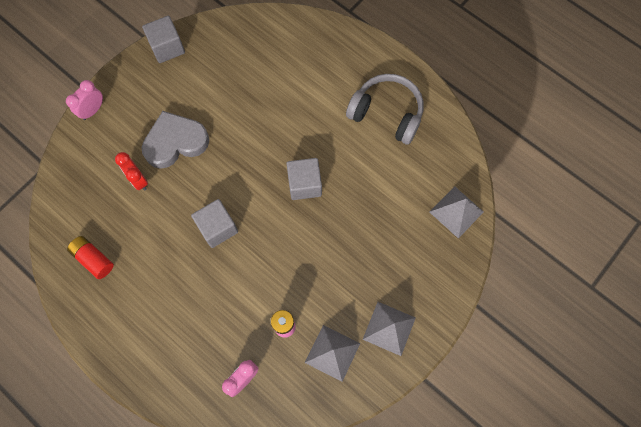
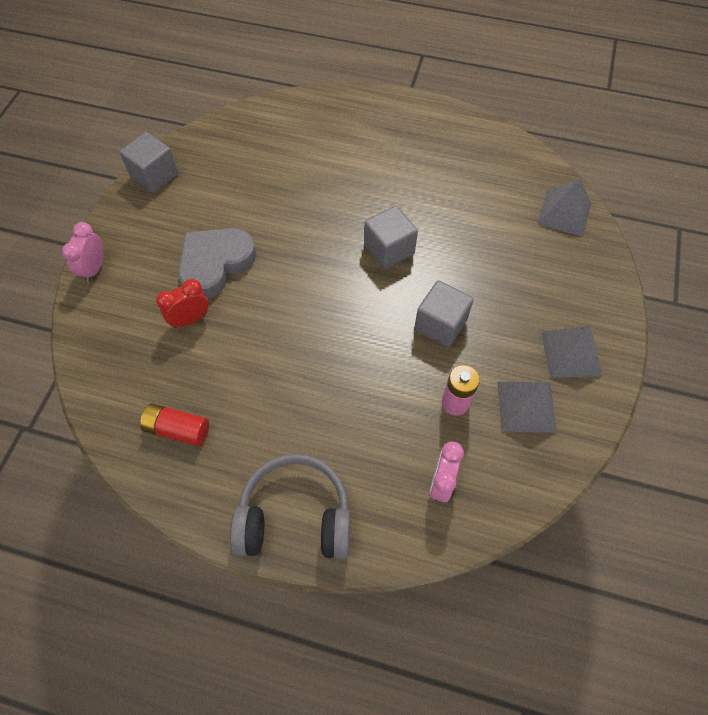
camera: 25 degrees left, 10 degrees down
(138, 180) = (190, 319): red clock -> red clock turned 120 degrees clockwise
(217, 228) = (315, 332): grey cube -> grey cube (440, 324)
(386, 113) = (435, 152): grey headphones -> grey headphones (295, 516)

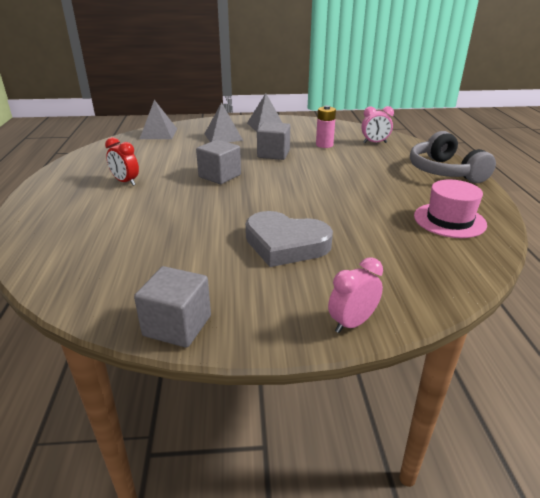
camera: 110 degrees left, 30 degrees down
(94, 268) = (352, 323): pink clock -> pink clock turned 150 degrees clockwise
(178, 429) = (449, 220): red battery -> pink hat
(190, 319) = (355, 241): red clock -> red clock (125, 182)
(526, 406) = (309, 131): grey pyramid -> grey pyramid (223, 137)

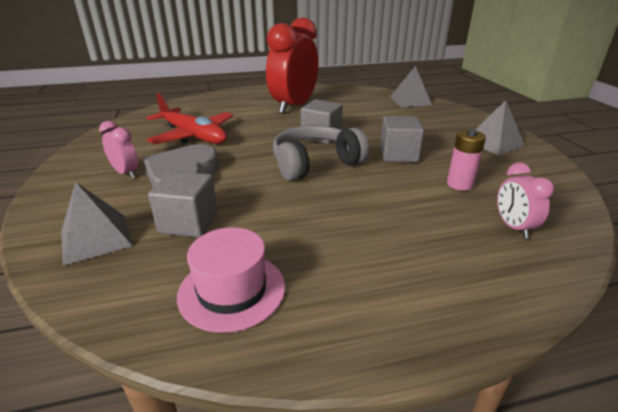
camera: 80 degrees right, 0 degrees up
(125, 182) = (294, 107): red clock -> red clock, size x2.19
(176, 242) = (193, 136): none -> red plane
(177, 325) = (86, 150): grey cube -> grey cube (188, 223)
(223, 137) = (429, 126): grey pyramid -> grey pyramid (96, 238)
(352, 323) = (47, 212): pink clock -> pink clock (126, 173)
(444, 171) = (428, 304): grey headphones -> grey headphones (315, 163)

